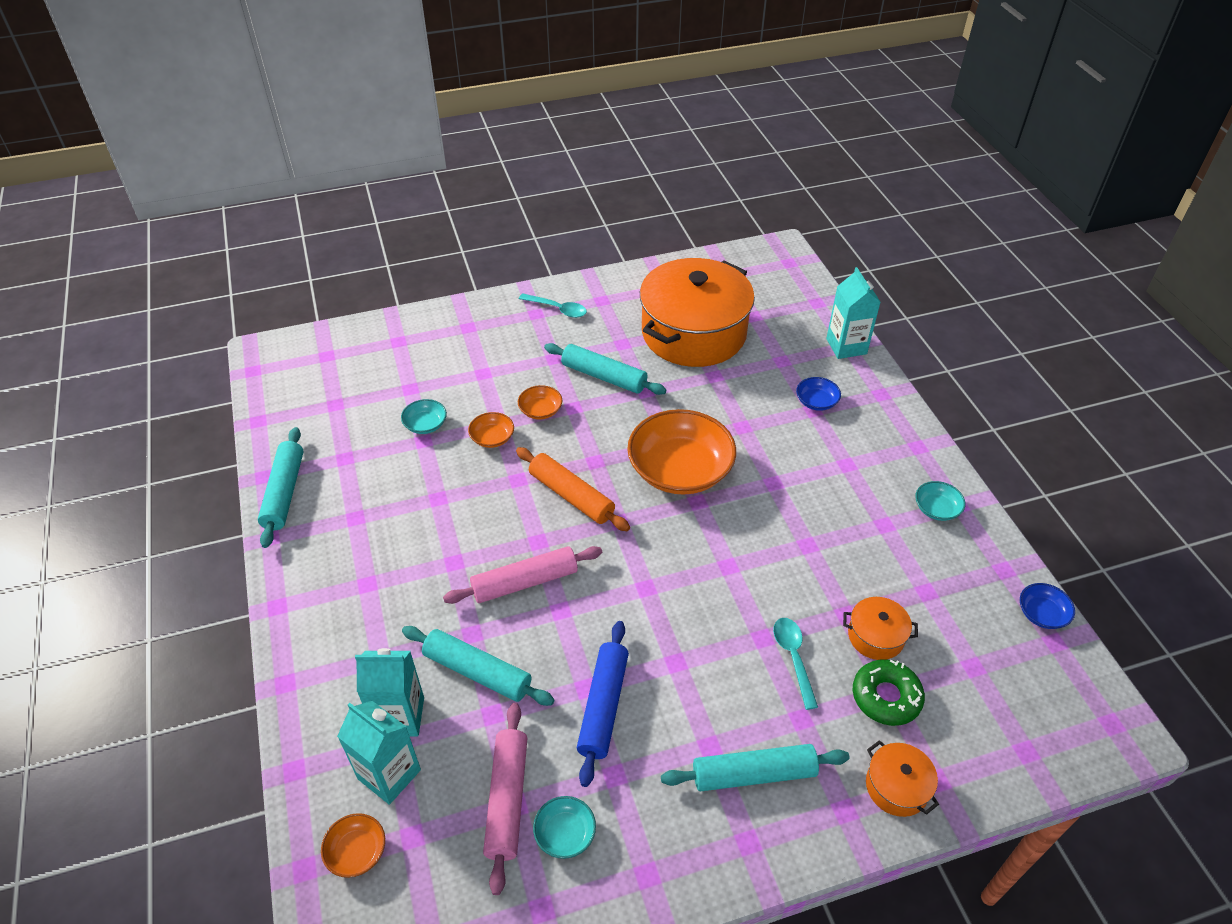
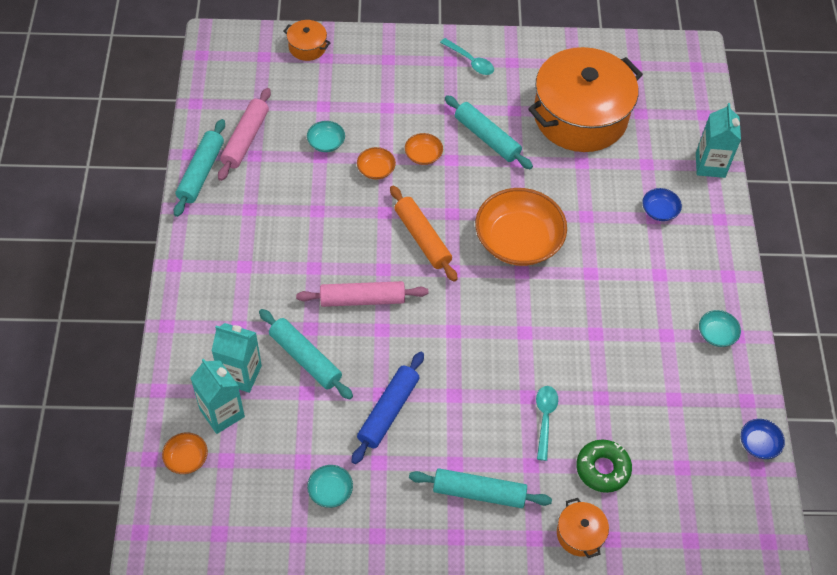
camera: 15 degrees right, 10 degrees up
(507, 799) = (298, 455): pink rolling pin -> pink rolling pin (245, 139)
(875, 636) = (616, 421): orange pot -> orange pot (307, 47)

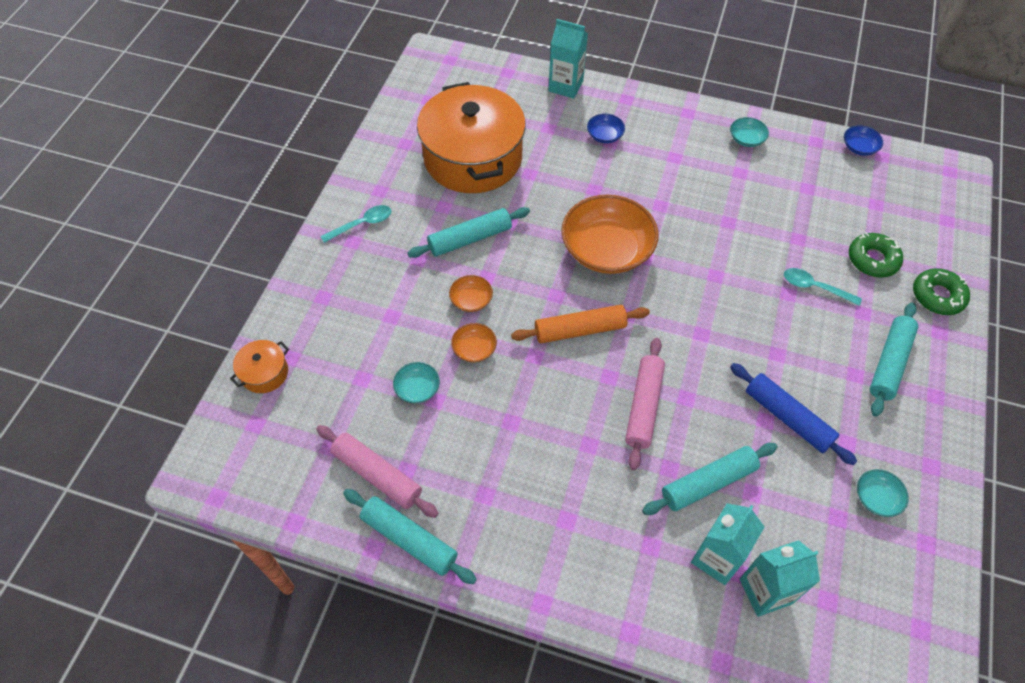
camera: 70 degrees left, 0 degrees up
(186, 458) = (821, 646): orange bowl -> none
(580, 534) = (937, 296): orange pot -> green donut

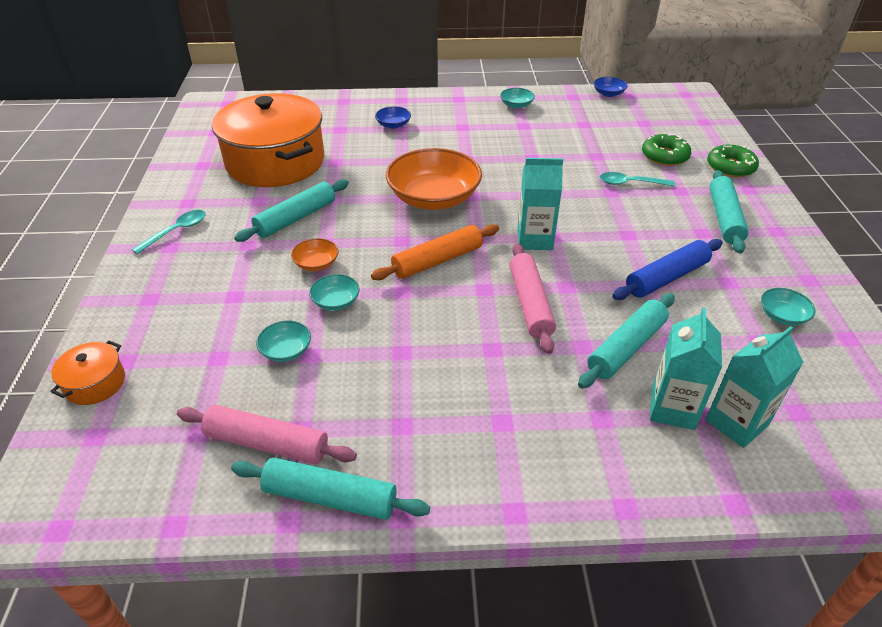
camera: 20 degrees left, 15 degrees down
(474, 349) = (336, 301): orange bowl -> turquoise bowl
(565, 86) = (343, 101): turquoise carton -> turquoise carton (534, 239)
(788, 418) = (666, 277): blue rolling pin -> blue rolling pin turned 60 degrees counterclockwise

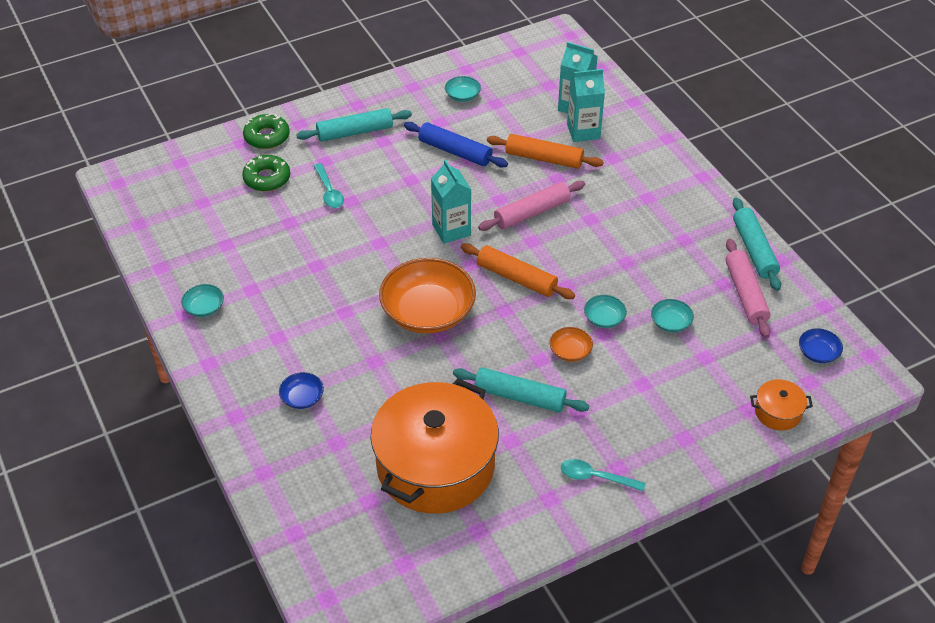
camera: 115 degrees left, 5 degrees up
(608, 93) = (141, 240): blue bowl -> blue bowl (818, 353)
(626, 347) = (544, 158): turquoise rolling pin -> orange rolling pin

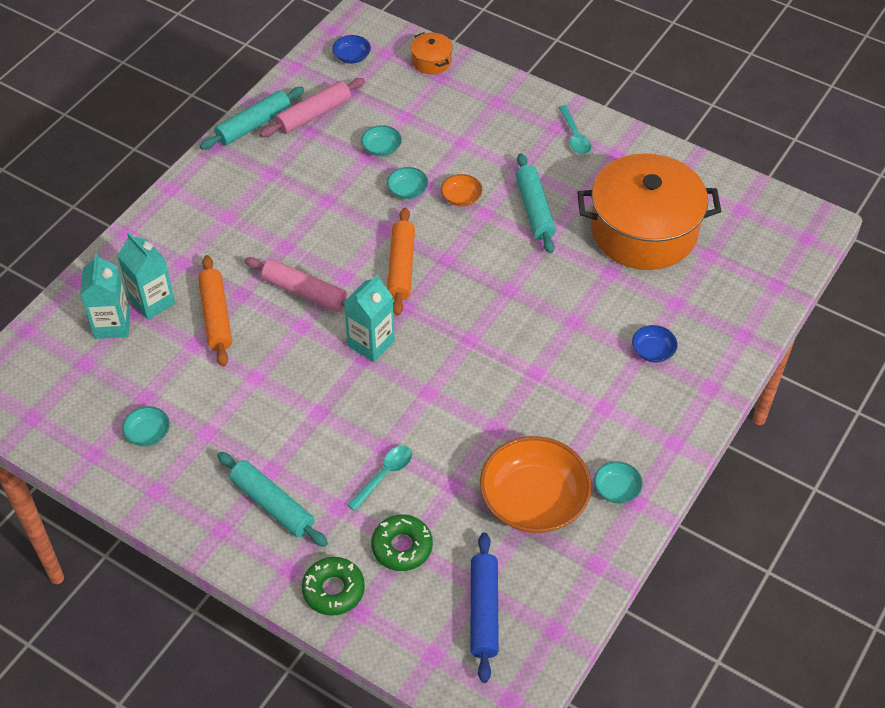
camera: 120 degrees left, 5 degrees up
(428, 312) = (489, 311): orange bowl -> orange bowl (533, 500)
(455, 151) = (250, 395): blue rolling pin -> blue rolling pin (484, 611)

